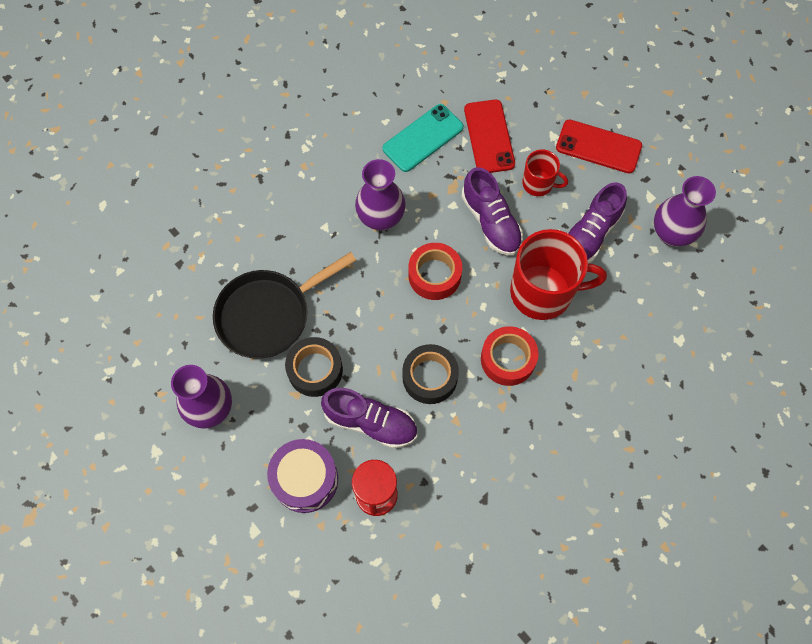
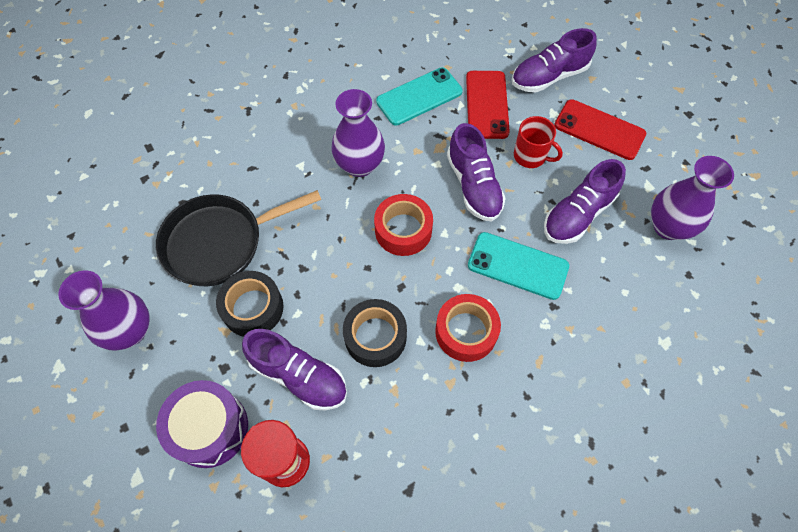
camera: 10 degrees right, 5 degrees down
(543, 98) = (549, 76): none -> purple shoe
(543, 292) = (518, 266): red mug -> turquoise phone

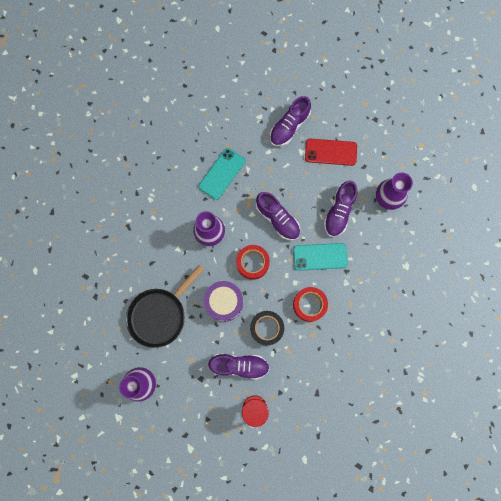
camera: 25 degrees left, 15 degrees up
(210, 428) = (211, 410): purple drum -> purple drum (224, 302)
(253, 308) = (198, 342): black tape -> none
(487, 104) = (262, 162): red phone -> none
(530, 156) = (300, 186): red mug -> none

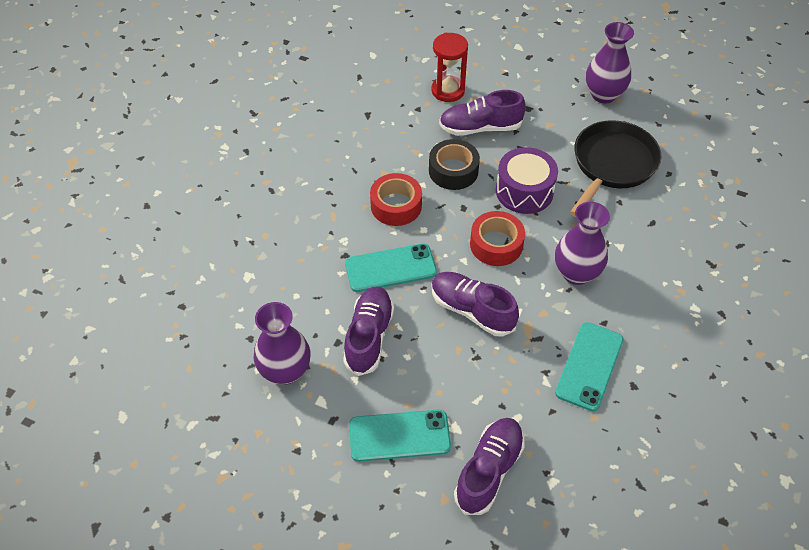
camera: 170 degrees right, 25 degrees down
(330, 152) = (399, 436): red phone -> turquoise phone

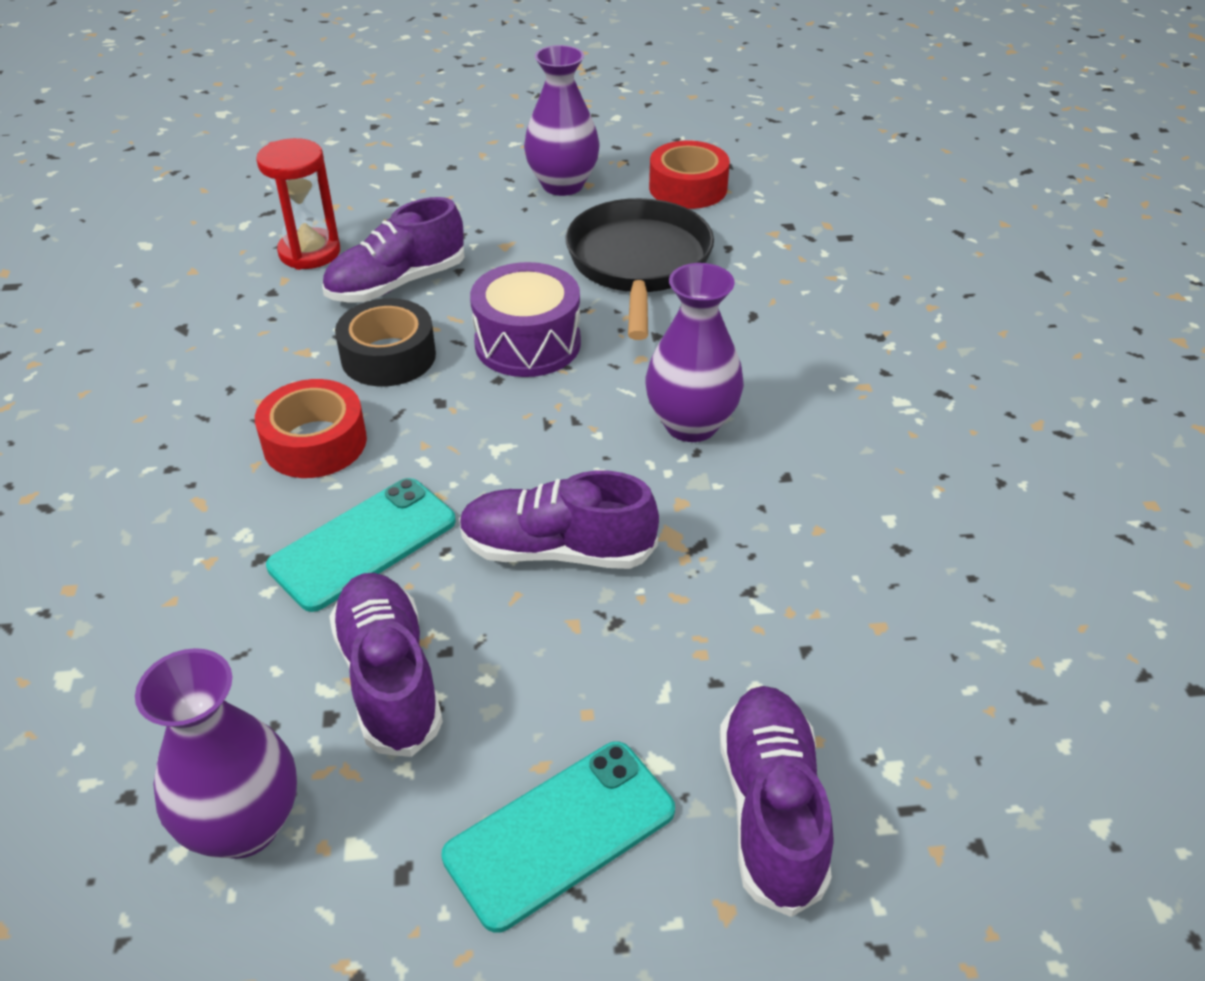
camera: 30 degrees left, 10 degrees down
(496, 244) = (532, 434): red tape -> red tape (688, 188)
(589, 366) = (812, 550): turquoise phone -> none

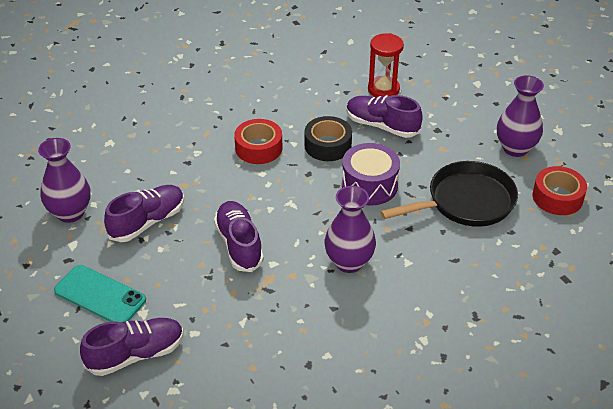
camera: 65 degrees right, 0 degrees up
(363, 543) = (210, 186): turquoise phone -> none

